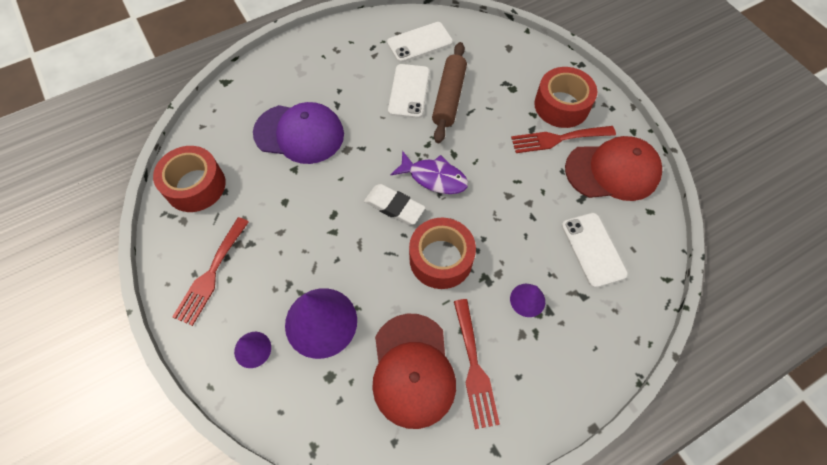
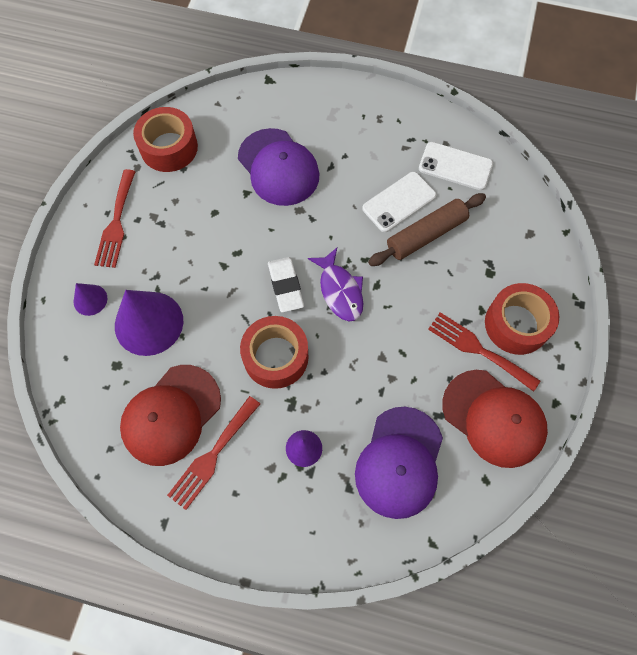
camera: 45 degrees right, 5 degrees up
(211, 274) = (116, 223): red fork -> red fork turned 60 degrees counterclockwise
(593, 249) = (399, 462): white phone -> purple cap

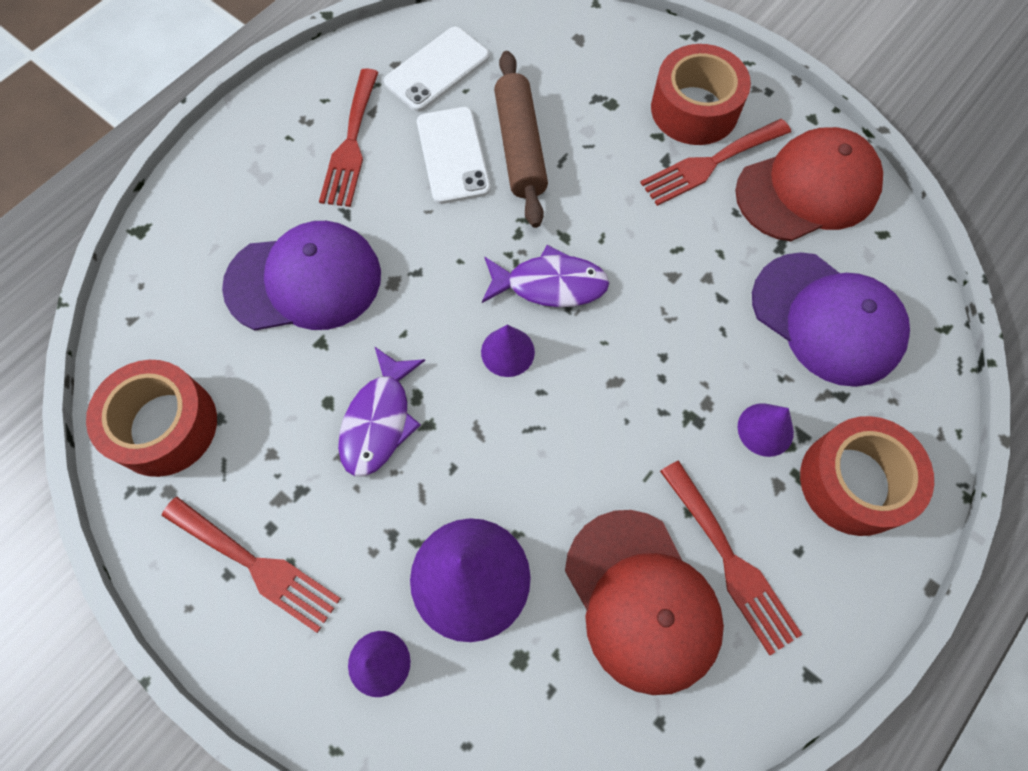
camera: 65 degrees left, 0 degrees up
(215, 241) = (379, 421): none -> purple fish
(276, 357) = (613, 410): red tape -> red tape (853, 482)
(285, 286) = (507, 352): white eraser -> purple cone
(377, 147) = (351, 144): none -> red fork

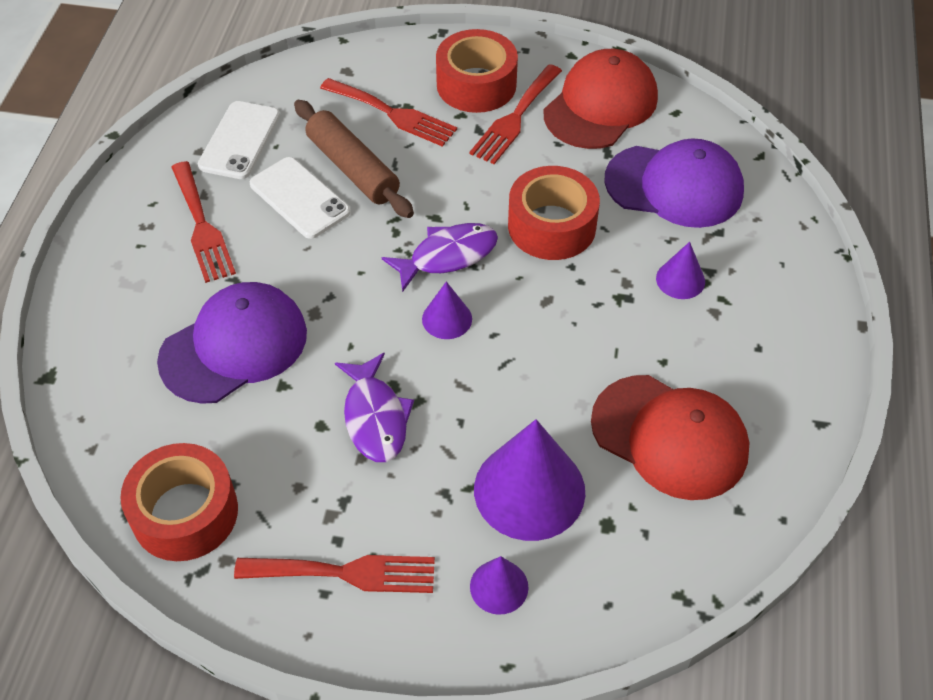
camera: 30 degrees left, 15 degrees down
(731, 562) = (716, 378): red fork -> red fork (393, 114)
(853, 482) = (765, 284): red tape -> red tape (551, 226)

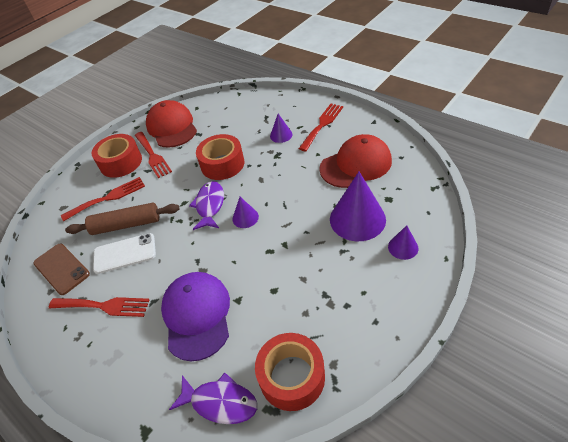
camera: 55 degrees left, 5 degrees down
(240, 140) = (61, 269): white phone -> brown phone
(345, 573) = (367, 307): red fork -> red fork (322, 125)
(375, 417) = (283, 265): purple fish -> purple fish (220, 402)
(674, 186) = (233, 121): purple cap -> none

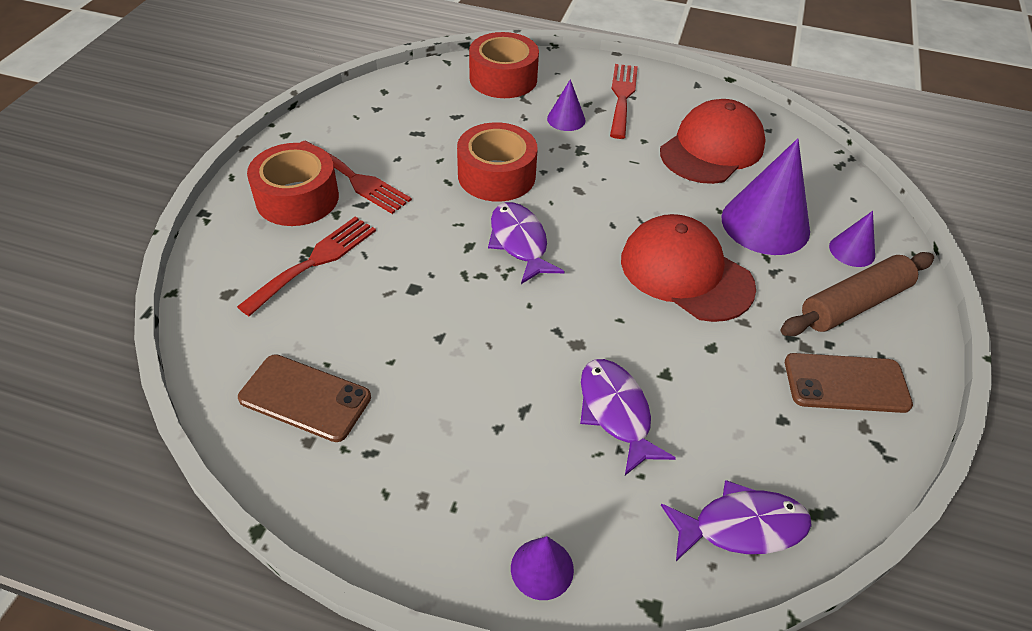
camera: 30 degrees left, 0 degrees up
(104, 306) = (437, 439): red fork -> none
(125, 253) = (416, 346): white phone -> none
(126, 225) = (385, 300): brown rolling pin -> brown rolling pin (854, 304)
(172, 127) = (359, 127): red cap -> red cap (685, 273)
(197, 315) = (616, 412): purple cap -> purple fish
(245, 217) = (593, 251): purple cone -> purple cone (542, 568)
(292, 376) = (820, 459): red tape -> red tape (503, 78)
(340, 333) = (846, 383): none -> brown phone

